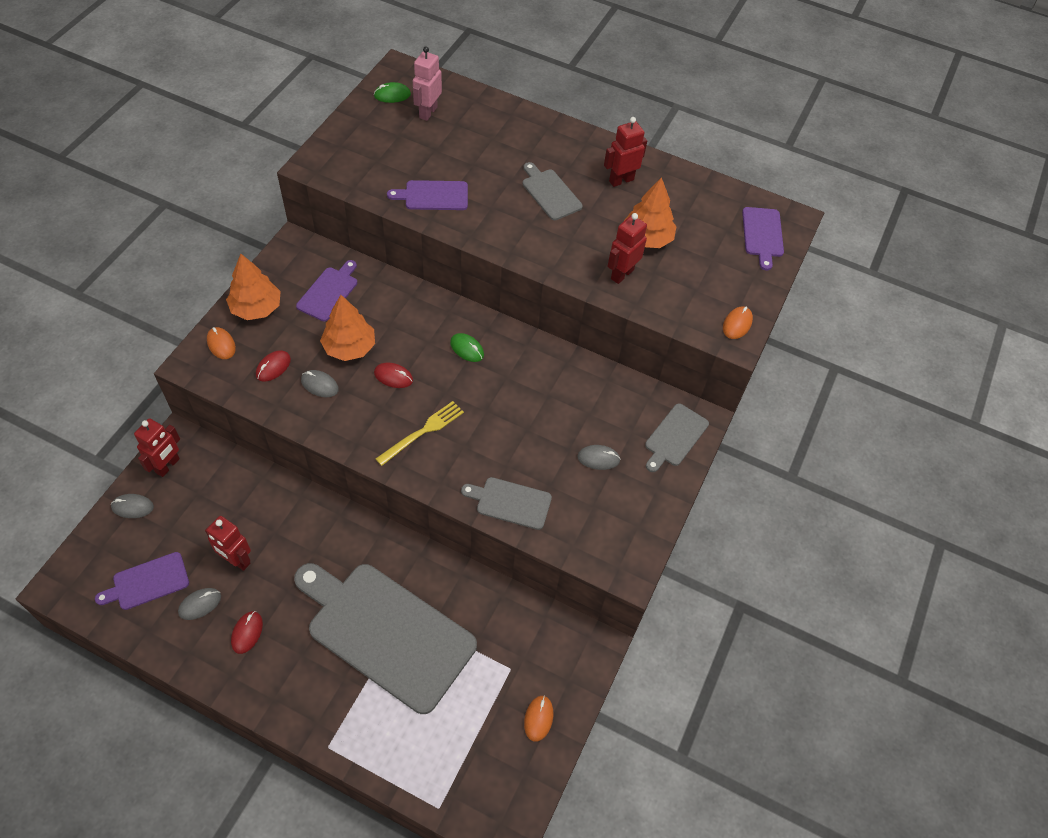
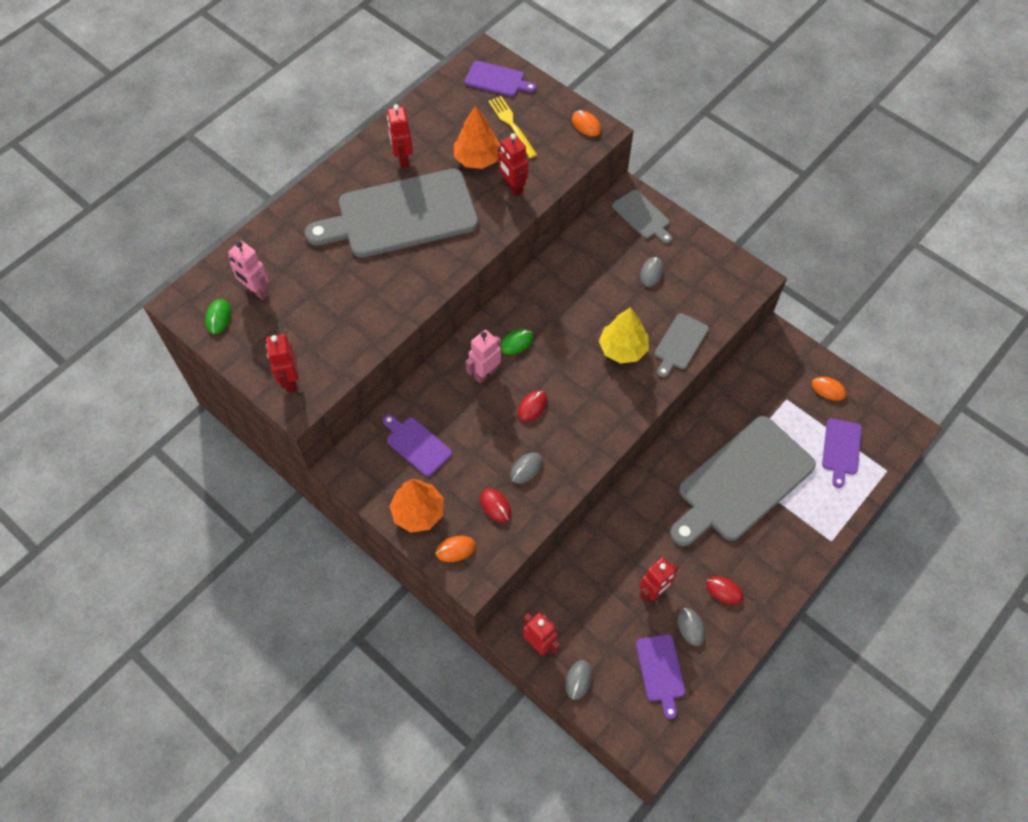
camera: 70 degrees left, 5 degrees up
(337, 155) = (290, 380): none -> red robot
(349, 347) = (489, 437): orange tree -> none
(423, 330) = (485, 373): none -> pink robot
(423, 432) = (597, 394): yellow fork -> yellow fork (512, 125)
(433, 196) = (374, 308): purple cutting board -> purple cutting board (841, 449)
(487, 446) = (623, 348): none -> yellow tree
(550, 193) = (401, 215): grey cutting board -> grey cutting board, size x2.21

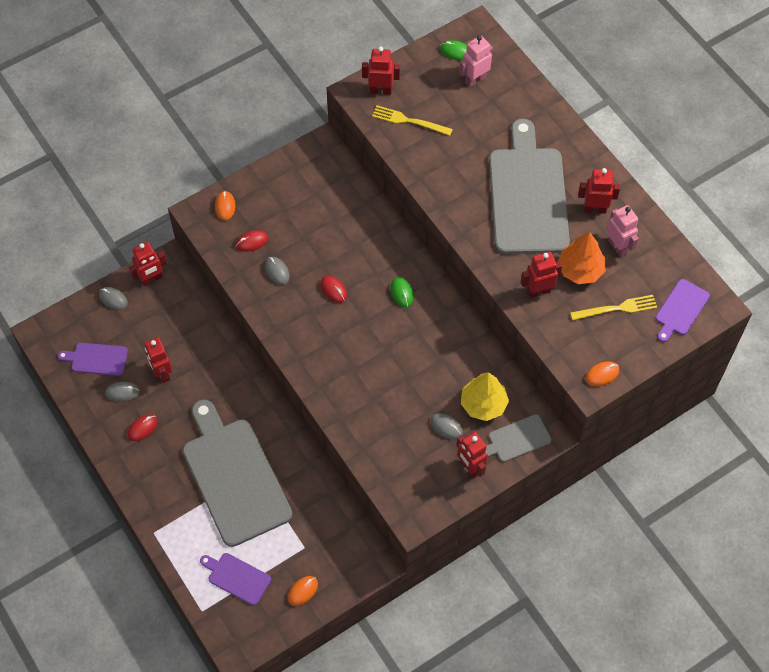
camera: 105 degrees right, 0 degrees up
(328, 342) = (409, 121): none -> yellow fork
(417, 444) = (325, 198): purple cutting board -> none
(418, 512) = (265, 187): orange tree -> none
(485, 373) = (377, 262): pink robot -> pink robot (617, 247)
(623, 348) = (369, 377): yellow tree -> yellow tree (483, 404)
(680, 343) = (360, 427): grey cutting board -> none
(685, 246) = (470, 467): none -> red robot

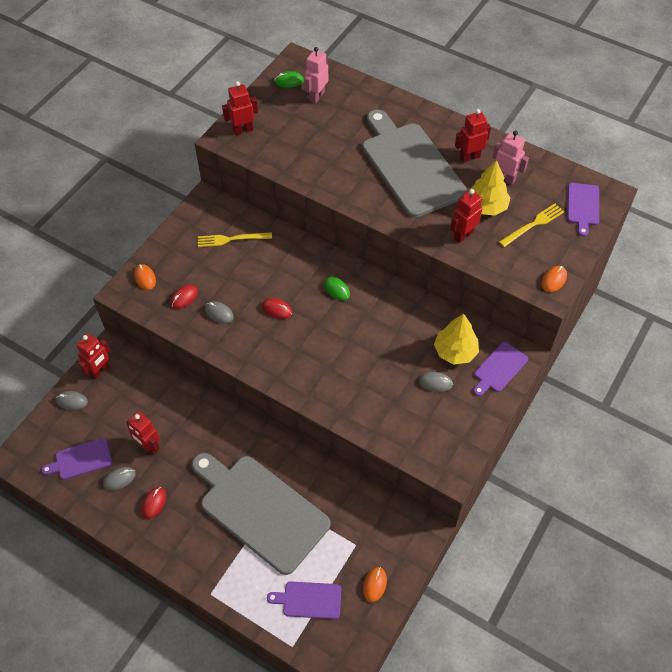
camera: 25 degrees left, 5 degrees down
(409, 121) = (279, 144): yellow fork -> yellow fork (231, 239)
(470, 467) = (474, 408): red robot -> none
(516, 439) = (499, 368): grey cutting board -> purple cutting board
(580, 270) = (486, 206): orange tree -> yellow tree

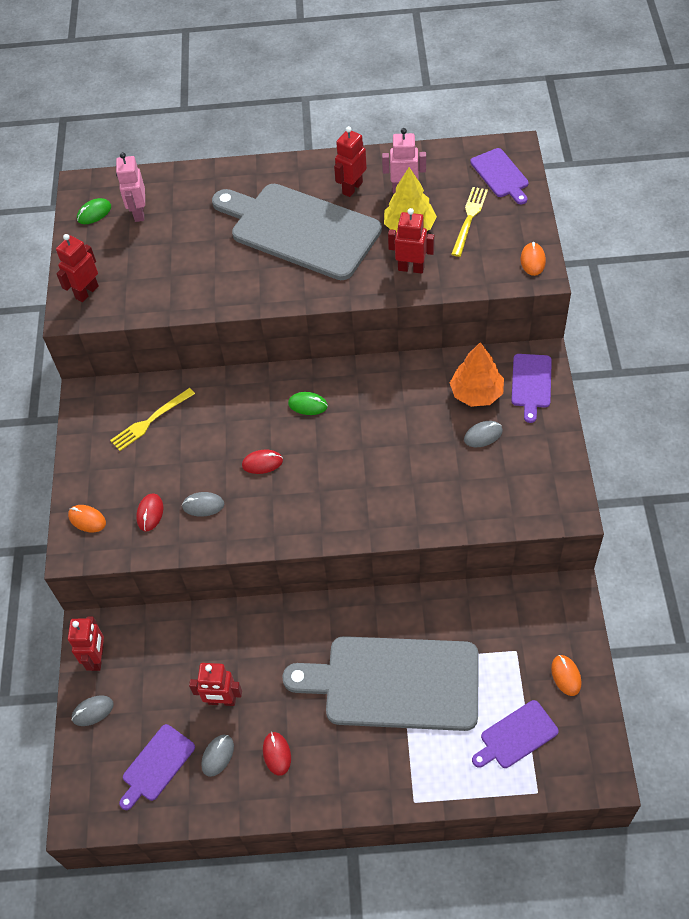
camera: 30 degrees left, 0 degrees up
(455, 351) = (476, 393): yellow tree -> orange tree
(463, 235) = (411, 268): red robot -> red robot turned 90 degrees clockwise

